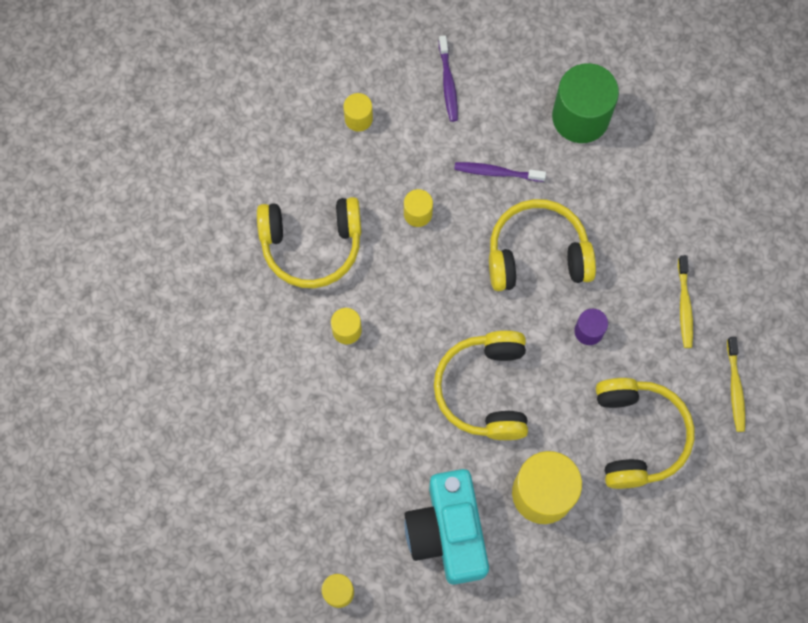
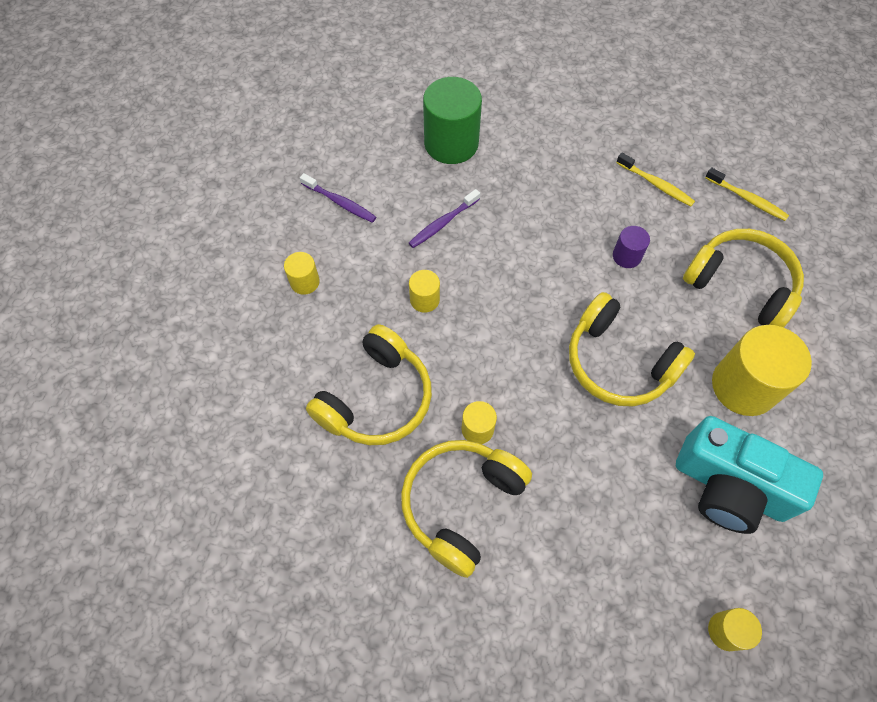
camera: 50 degrees left, 10 degrees down
(537, 254) = (534, 245): yellow headphones -> yellow headphones (461, 504)

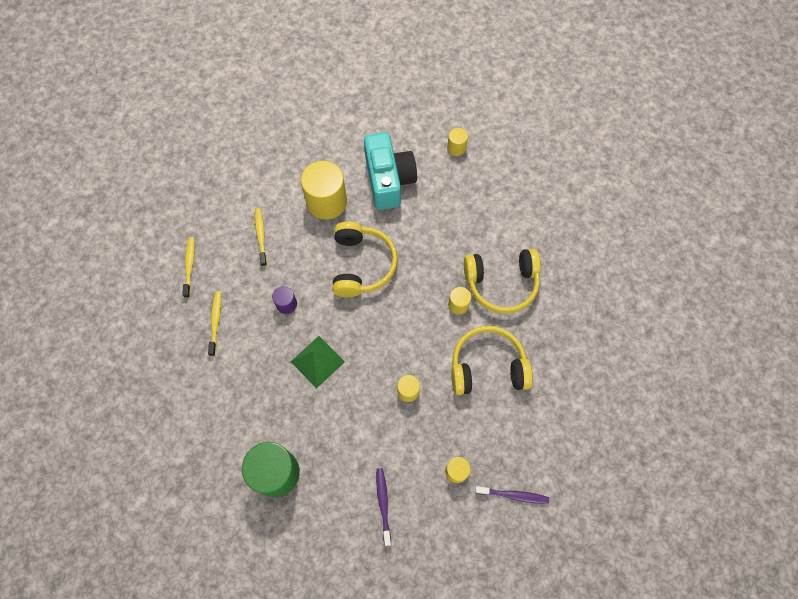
camera: 130 degrees left, 5 degrees up
(443, 223) = (346, 424): purple toothbrush -> purple toothbrush (513, 495)
(533, 242) = (317, 361): none -> green pyramid
(740, 285) = (261, 236): yellow headphones -> yellow toothbrush

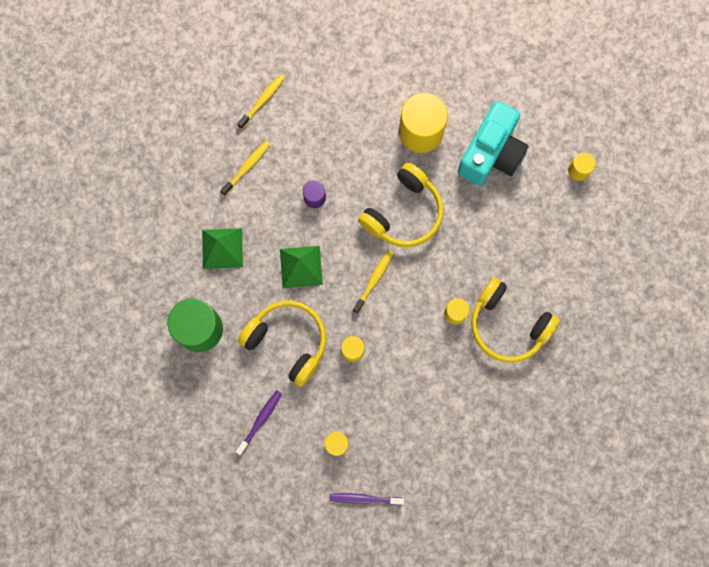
camera: 40 degrees right, 10 degrees up
(244, 396) = (222, 248): none -> green pyramid
(261, 236) = (340, 120): yellow toothbrush -> yellow toothbrush (373, 280)
(487, 367) = (433, 384): yellow headphones -> yellow headphones (287, 342)
(513, 495) = (364, 499): purple toothbrush -> purple toothbrush turned 135 degrees clockwise

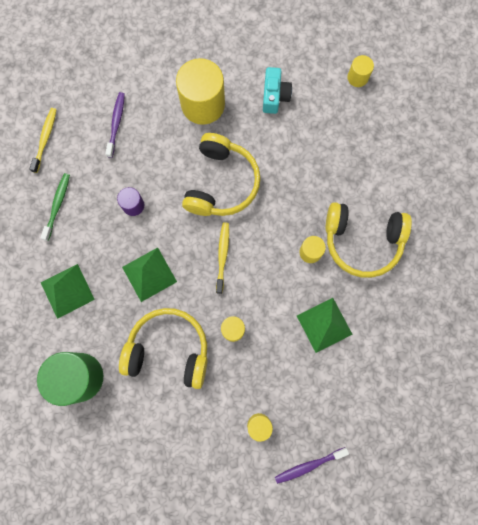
camera: 25 degrees left, 0 degrees up
(246, 167) = (57, 206): yellow toothbrush -> green toothbrush
(260, 421) = (177, 438): purple toothbrush -> purple toothbrush (116, 124)
(436, 384) = (324, 325): none -> green pyramid
(491, 153) = (274, 96): turquoise camera -> turquoise camera, size x0.54

